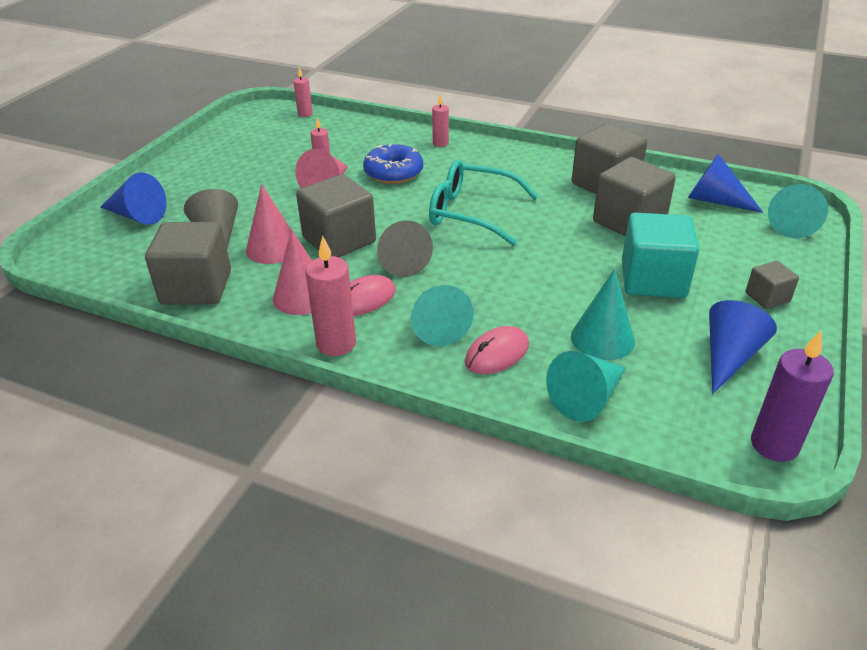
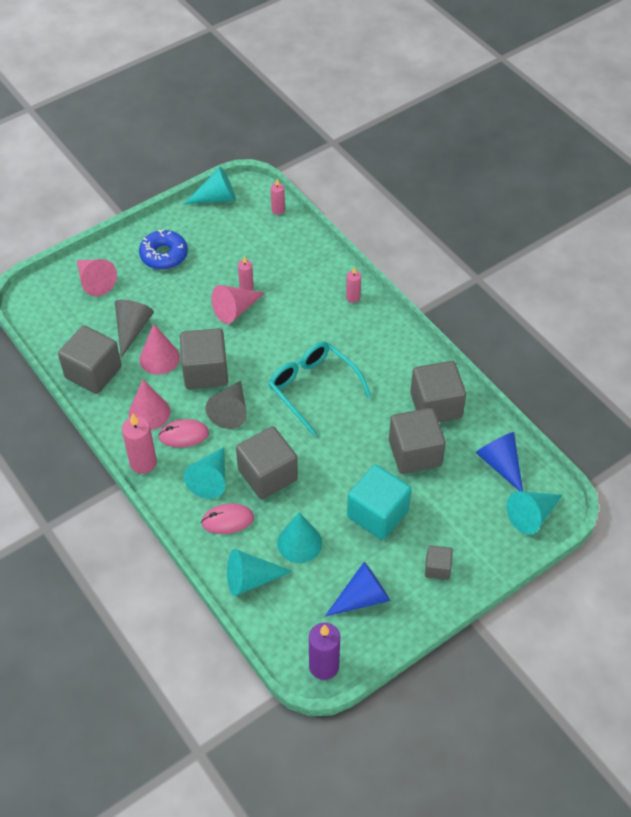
camera: 30 degrees right, 15 degrees up
(137, 216) = (94, 281): blue cone -> pink cone
(232, 123) = (216, 198): none -> turquoise cone
(393, 172) = (292, 316): blue donut -> blue donut (164, 255)
(499, 295) = (267, 475): none -> grey cube

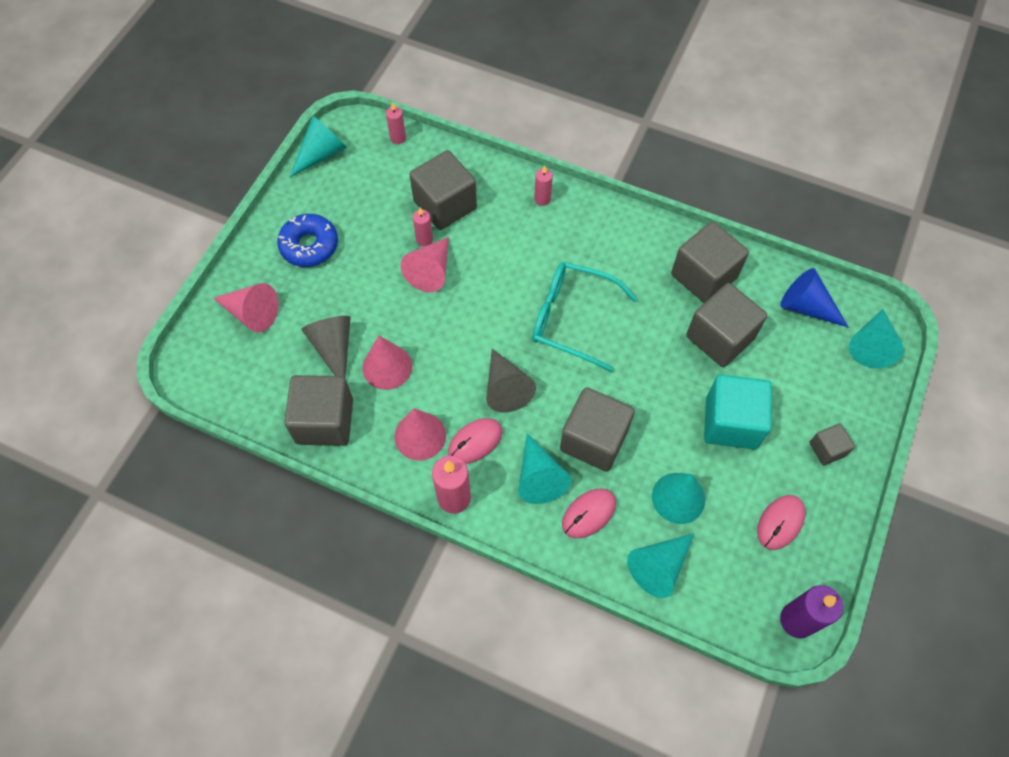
camera: 30 degrees left, 10 degrees up
(205, 371) = (448, 357): grey cube -> grey cube (445, 205)
(362, 598) = (780, 523): blue cone -> pink mouse

